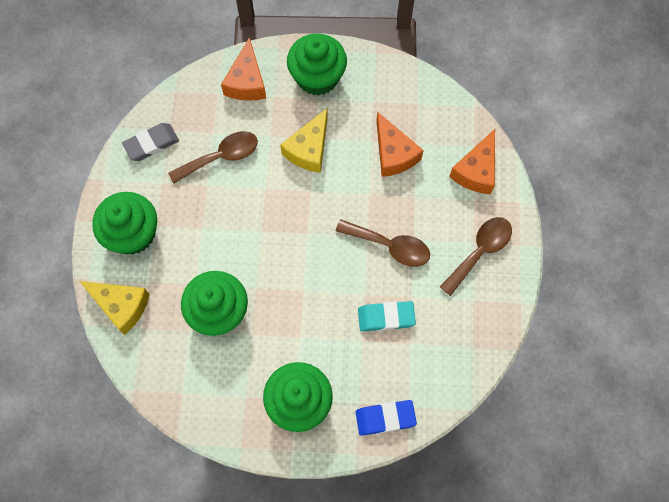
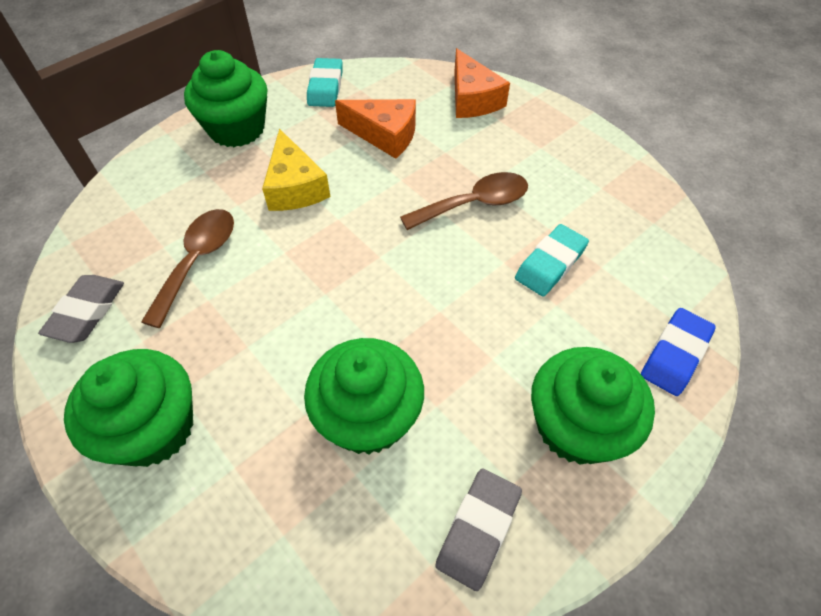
camera: 45 degrees left, 15 degrees down
(121, 306) = (222, 534): yellow cheese -> none
(213, 399) = (478, 529): none -> grey eraser
(246, 81) = (158, 178): orange cheese -> none
(398, 84) = (325, 87): none -> turquoise eraser
(480, 251) = (555, 149): brown spoon -> none

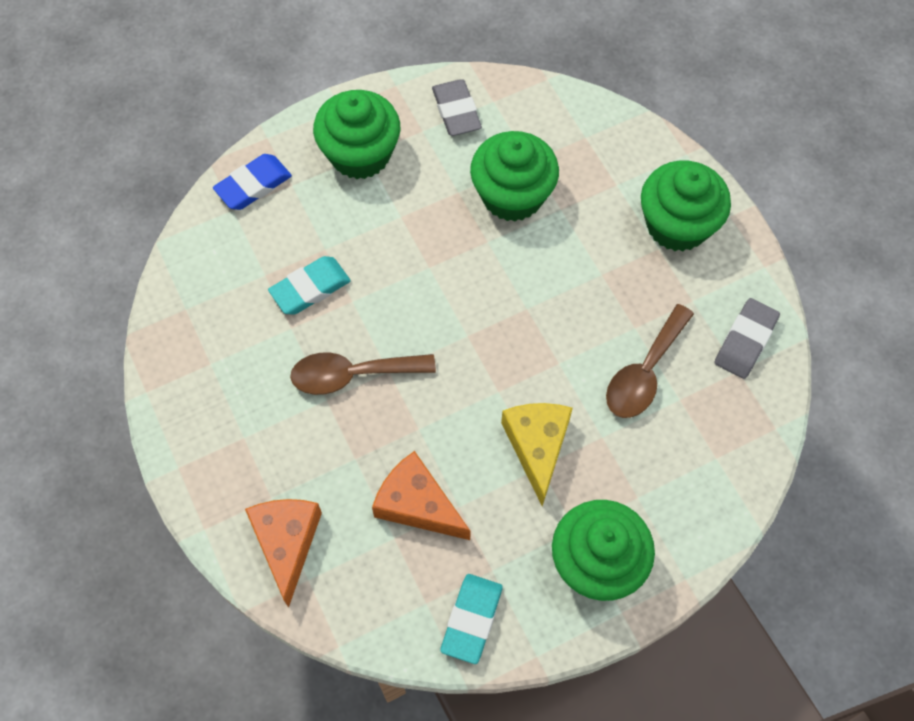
camera: 165 degrees left, 10 degrees up
(478, 529) = (456, 111): grey eraser -> grey eraser turned 60 degrees counterclockwise

